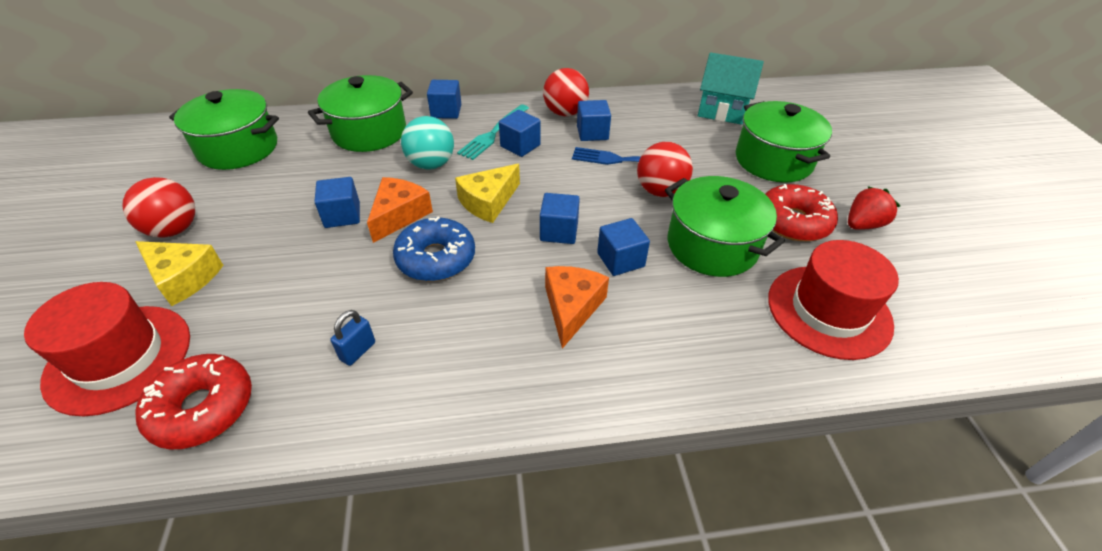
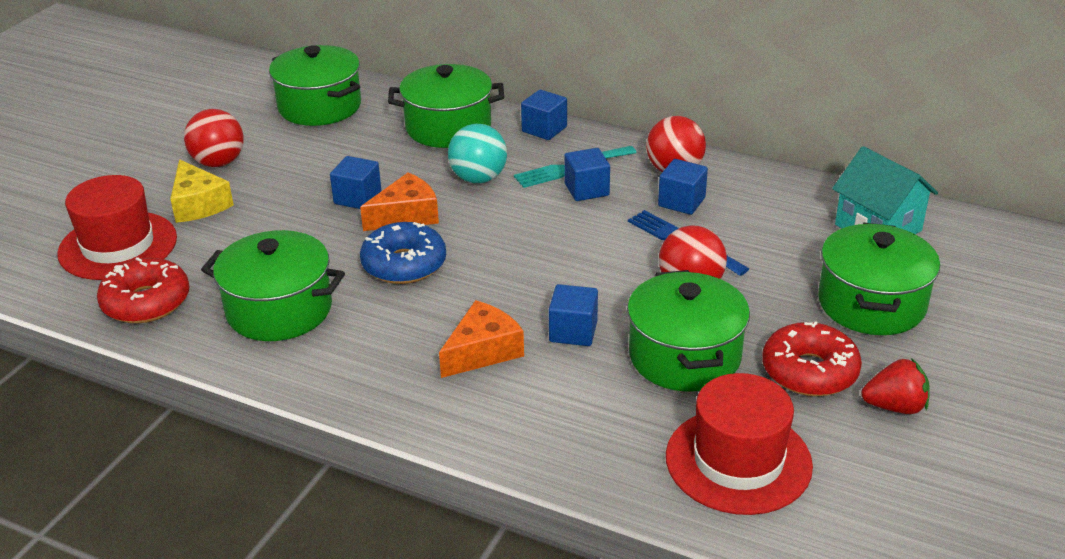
camera: 35 degrees right, 10 degrees down
(358, 351) = (279, 310): blue padlock -> green pot
(488, 202) = (499, 233): yellow cheese -> none
(559, 231) = (540, 284): blue cube -> none

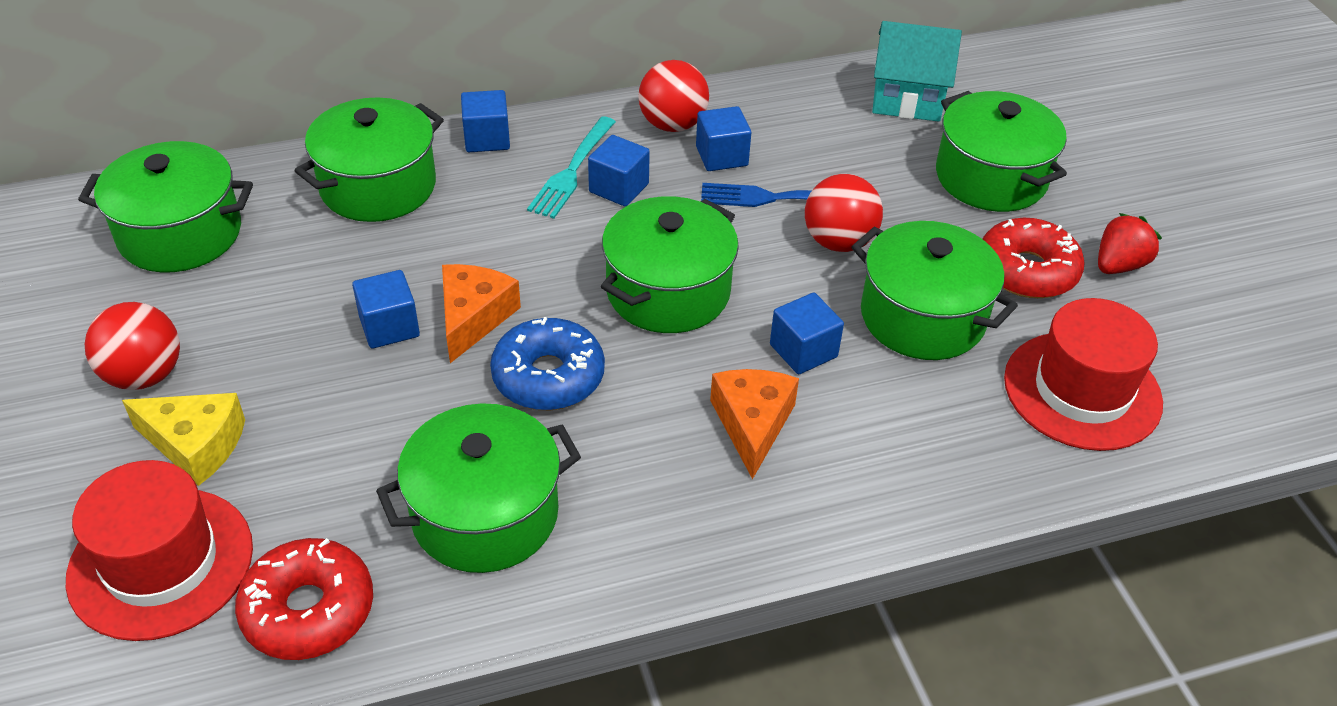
camera: 45 degrees left, 10 degrees up
(478, 178) = (493, 232): turquoise ball -> none
(535, 258) = (668, 291): none -> green pot

